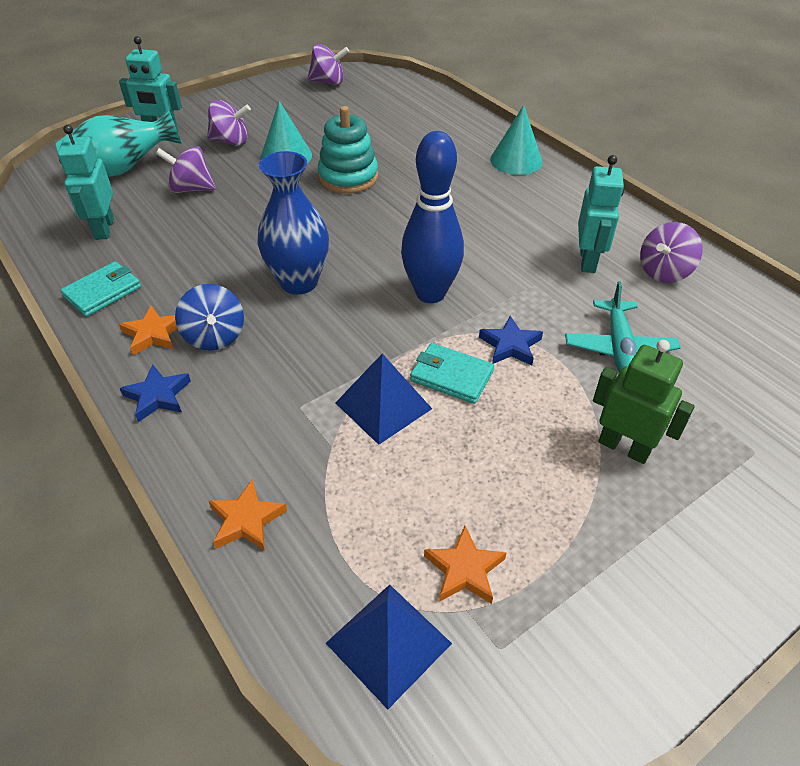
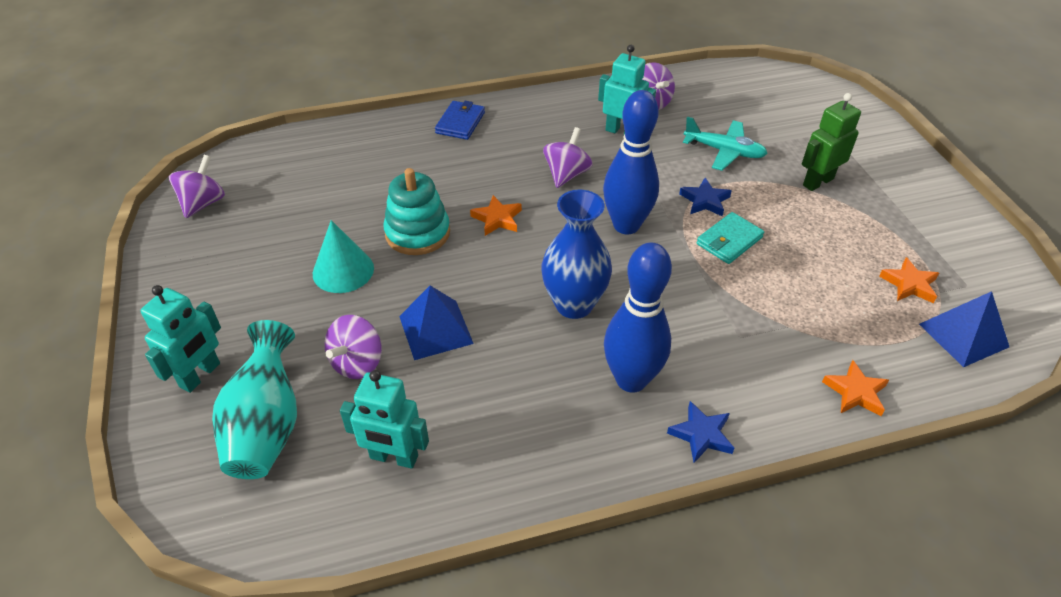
camera: 70 degrees left, 0 degrees up
(103, 292) = (520, 467): turquoise wallet -> none
(153, 334) = (610, 428): orange star -> orange star (497, 219)
(215, 336) = (631, 380): blue spinning top -> blue bowling pin
(231, 141) = (275, 311): purple spinning top -> purple spinning top (566, 174)
(383, 405) = (751, 286): blue pyramid -> blue pyramid (435, 329)
(516, 160) = (460, 123): turquoise cone -> blue wallet

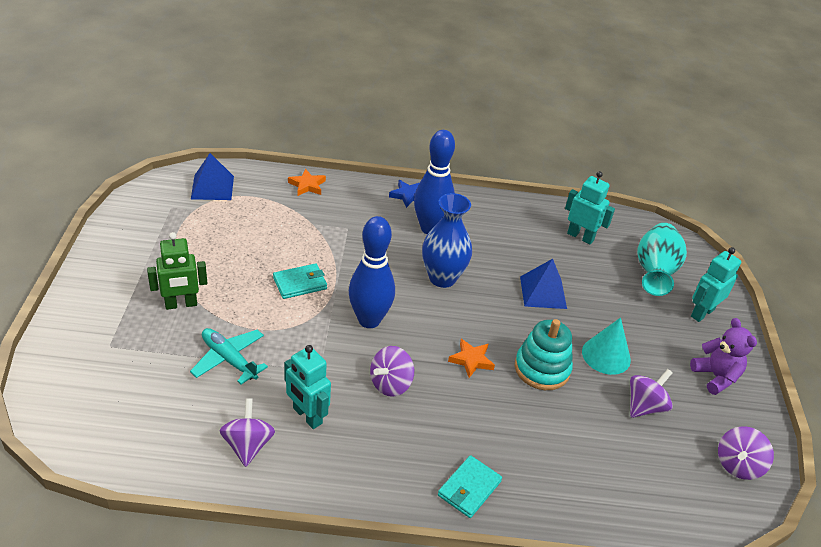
camera: 165 degrees left, 5 degrees down
(203, 287) = (715, 377): none -> purple teddy bear
(357, 363) = (598, 289): purple spinning top -> purple spinning top (644, 406)
(460, 123) = (469, 488): blue wallet -> turquoise wallet
(705, 201) = (290, 319): blue star -> none
(909, 284) = (208, 219): orange star -> none

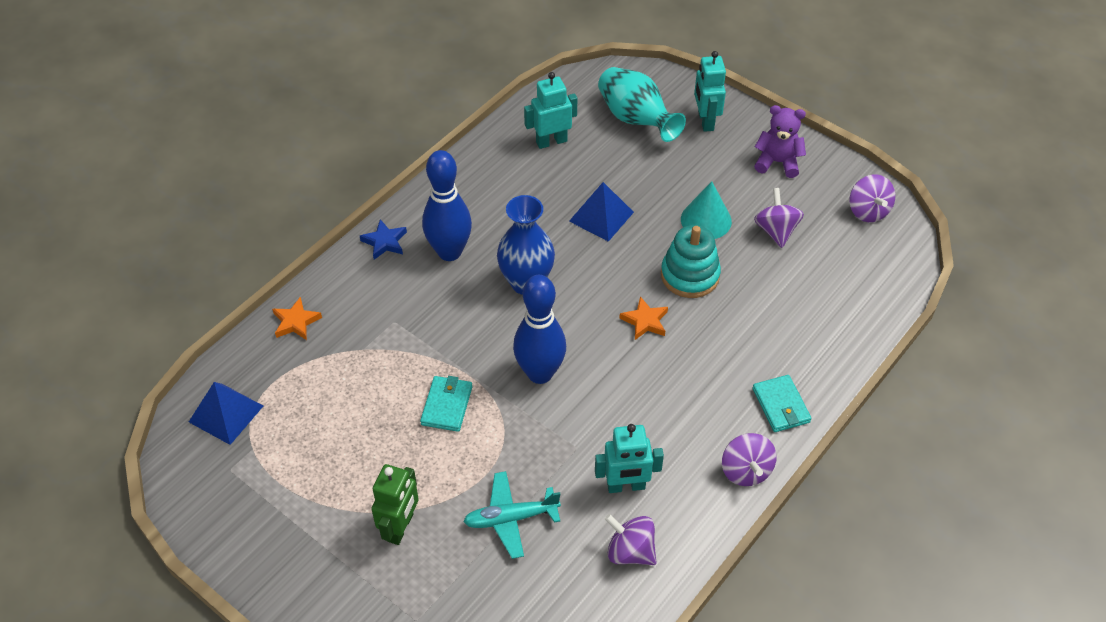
camera: 50 degrees left, 10 degrees up
(390, 384) = (631, 399): purple spinning top -> purple spinning top (746, 471)

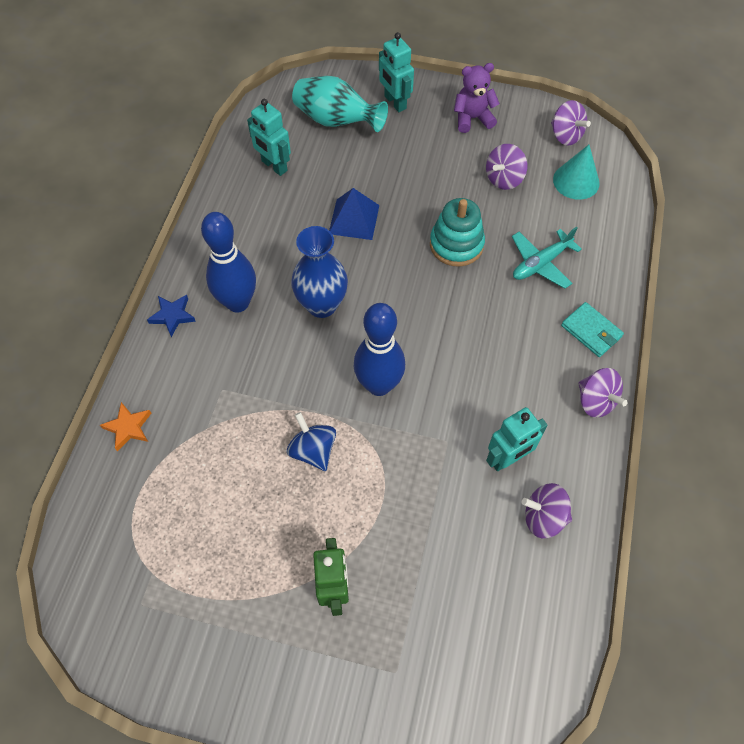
camera: 25 degrees left, 10 degrees up
(226, 413) = (107, 549): blue pyramid -> none
(447, 405) = (313, 450): turquoise wallet -> blue spinning top
(511, 518) = (427, 533): turquoise plane -> turquoise plane (541, 263)
(551, 141) = (274, 166): turquoise robot -> turquoise robot turned 90 degrees counterclockwise
(645, 321) = (442, 300): orange star -> none
(706, 220) = (442, 190): turquoise cone -> turquoise cone (576, 181)
(776, 231) = (504, 179): purple spinning top -> purple spinning top turned 105 degrees counterclockwise

